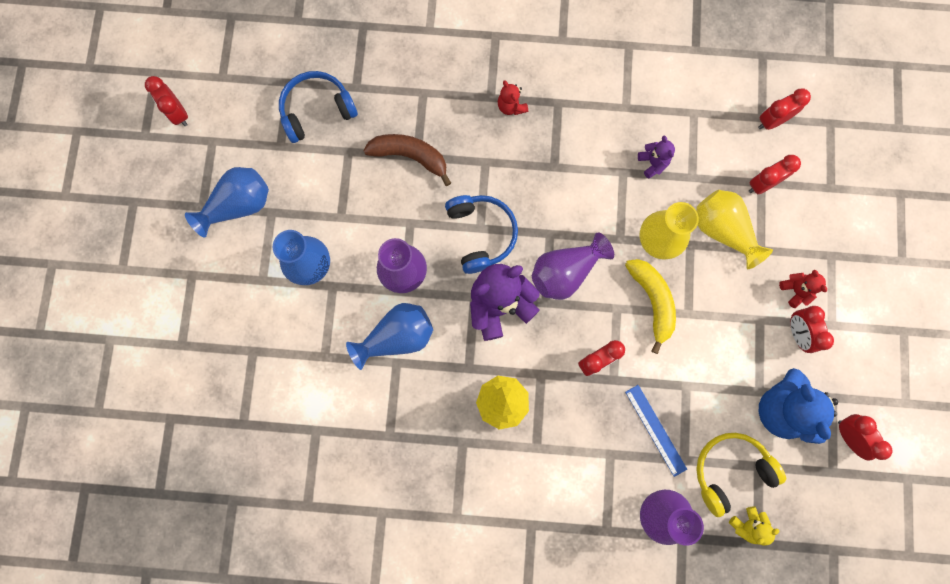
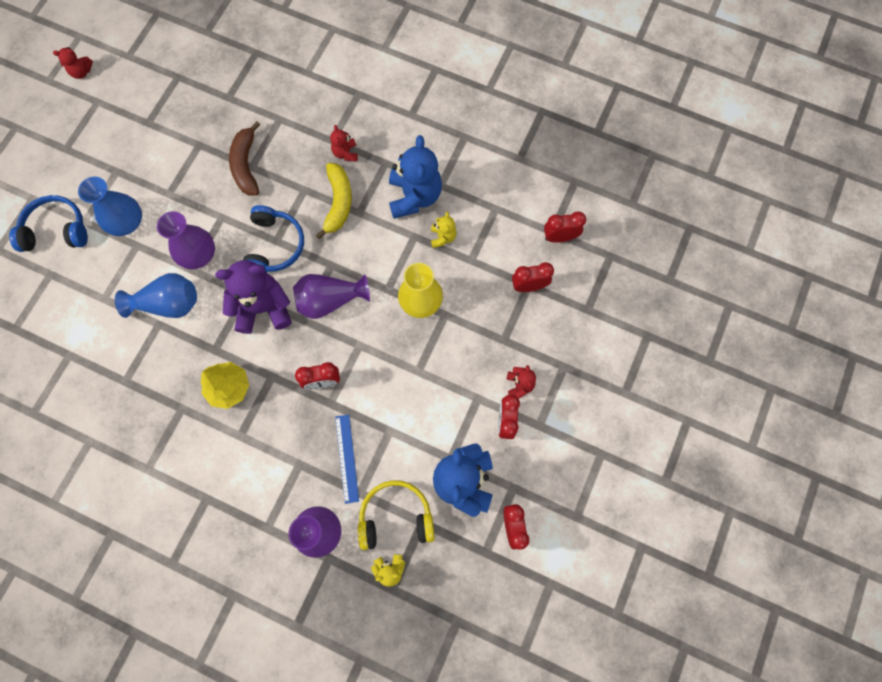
camera: 20 degrees right, 5 degrees down
(178, 113) = (82, 72): red clock -> red teddy bear
(238, 206) = (93, 157): blue vase -> none
(317, 111) = (189, 105): blue headphones -> blue headphones (56, 230)
(410, 156) = (246, 165): brown banana -> brown banana turned 135 degrees counterclockwise
(604, 129) = (414, 196): none -> blue teddy bear
(652, 301) = (392, 350): yellow banana -> yellow banana (338, 203)
(653, 163) = (443, 237): purple teddy bear -> yellow teddy bear
(722, 231) = (478, 313): yellow vase -> none

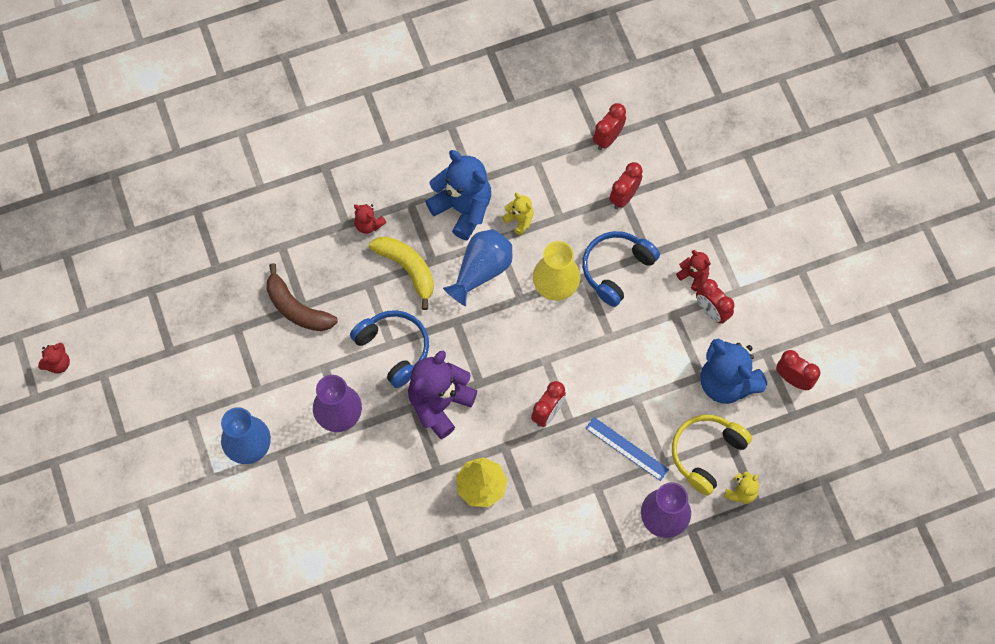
camera: 45 degrees left, 5 degrees down
(56, 230) = (196, 507): blue headphones -> blue headphones (616, 269)
(168, 304) = (360, 472): blue vase -> blue vase (481, 271)
(330, 300) = (485, 349): purple vase -> none

